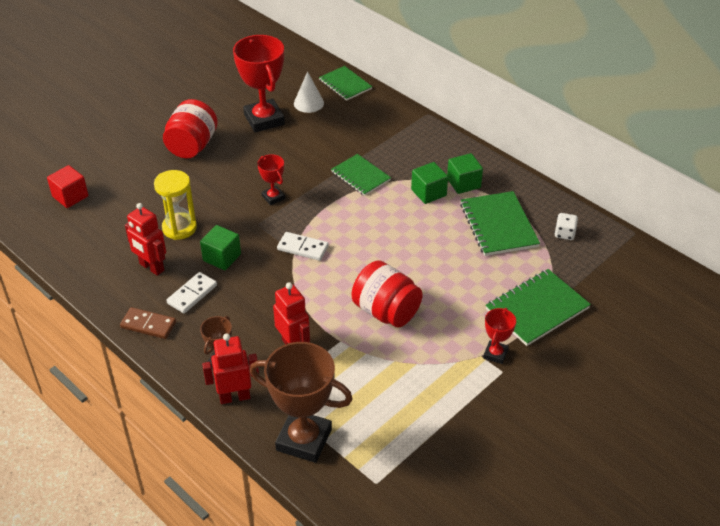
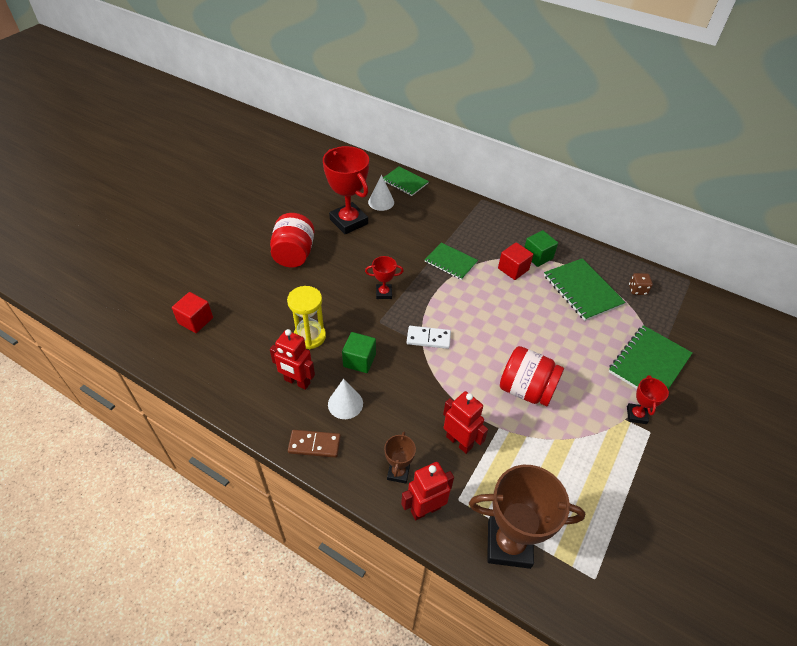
camera: 15 degrees left, 5 degrees up
(192, 294) = (345, 403): white domino -> white cone
(273, 197) = (384, 293): red trophy -> red trophy turned 45 degrees counterclockwise
(428, 193) = (513, 269): green cube -> red cube
(564, 234) = (637, 290): white dice -> brown dice

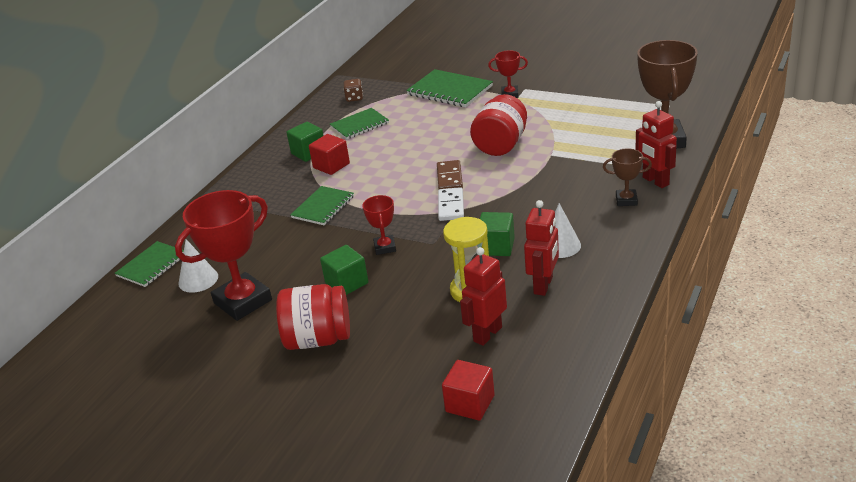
camera: 90 degrees left, 15 degrees down
(314, 444) = (620, 255): brown domino -> brown domino (449, 178)
(348, 270) = (347, 283): none -> green cube
(459, 442) = (576, 173): red robot -> red robot (487, 334)
(582, 290) = (359, 125): green notebook -> green notebook, size x0.67

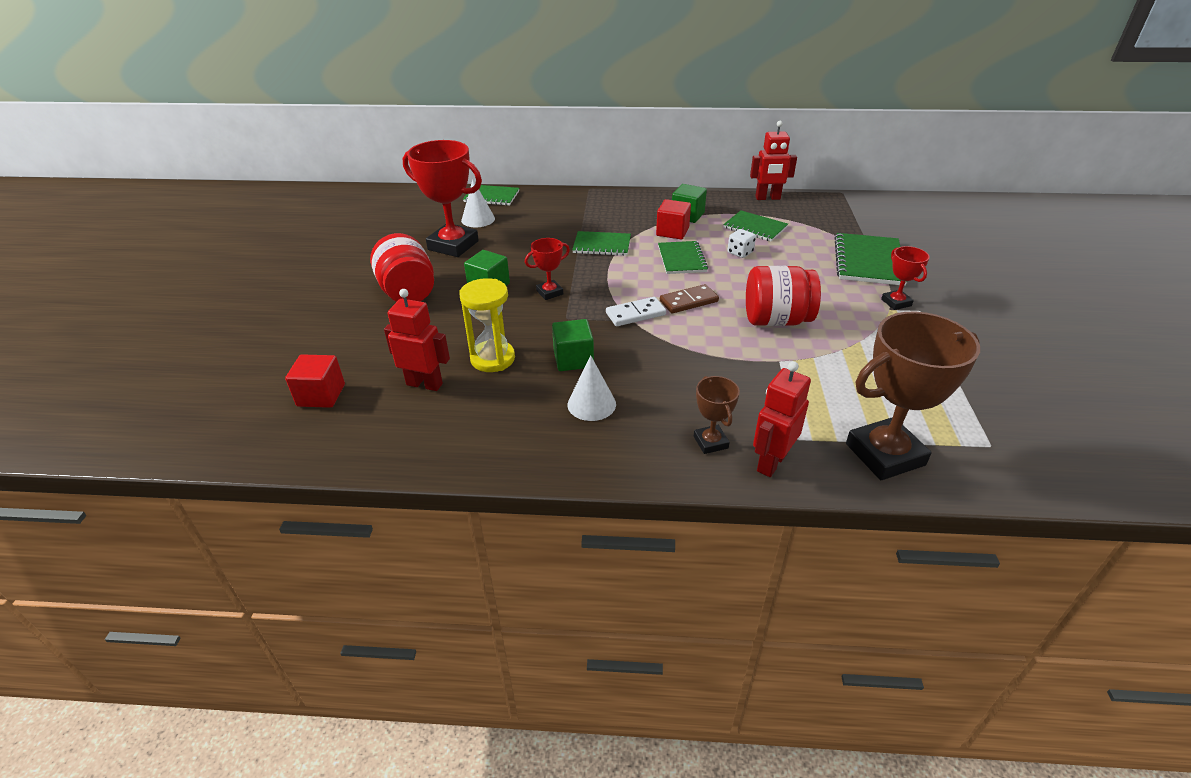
camera: 65 degrees right, 5 degrees up
(354, 98) = (804, 212): brown dice -> none
(382, 169) = (681, 259): none -> green notebook
(394, 140) = (740, 253): none -> white dice
(543, 285) = (513, 406): red robot -> red robot (767, 198)

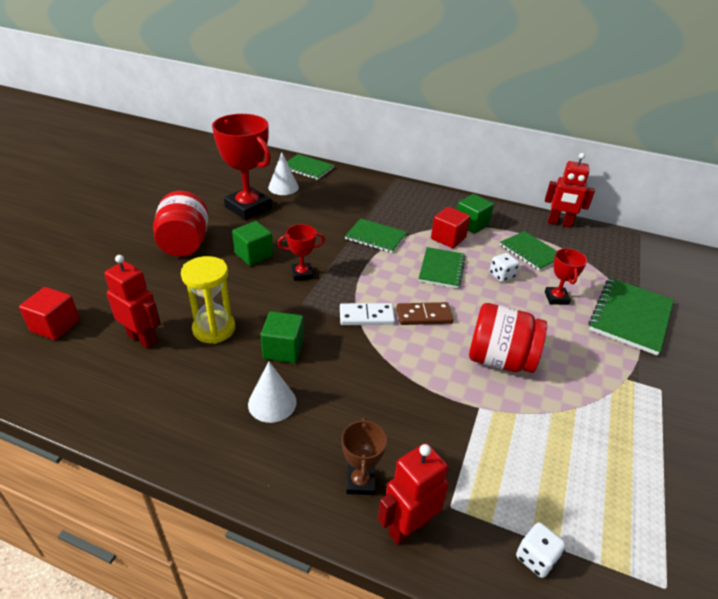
camera: 15 degrees right, 0 degrees up
(885, 454) = (536, 558): brown trophy -> white dice
(896, 302) = (638, 373): red trophy -> red trophy (556, 298)

